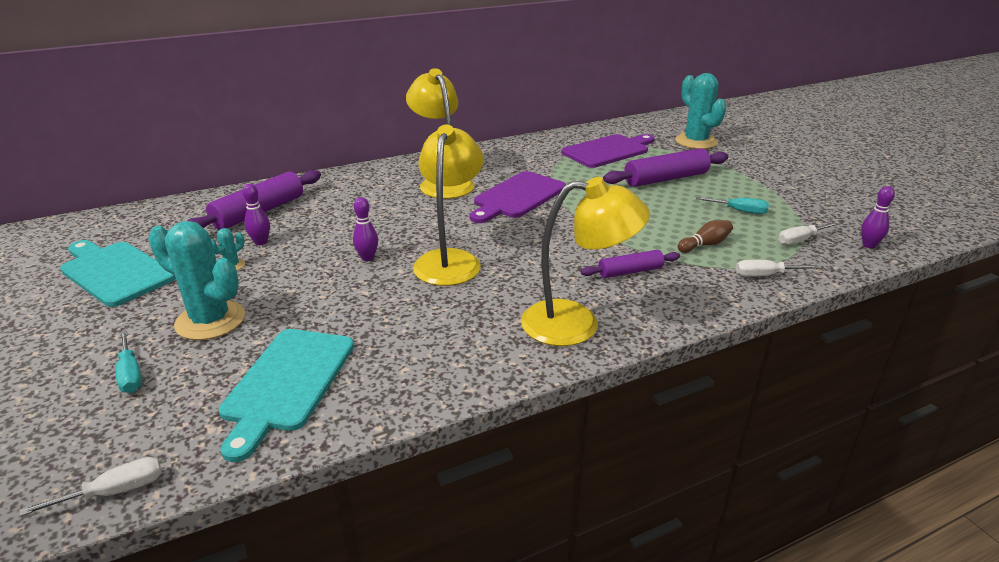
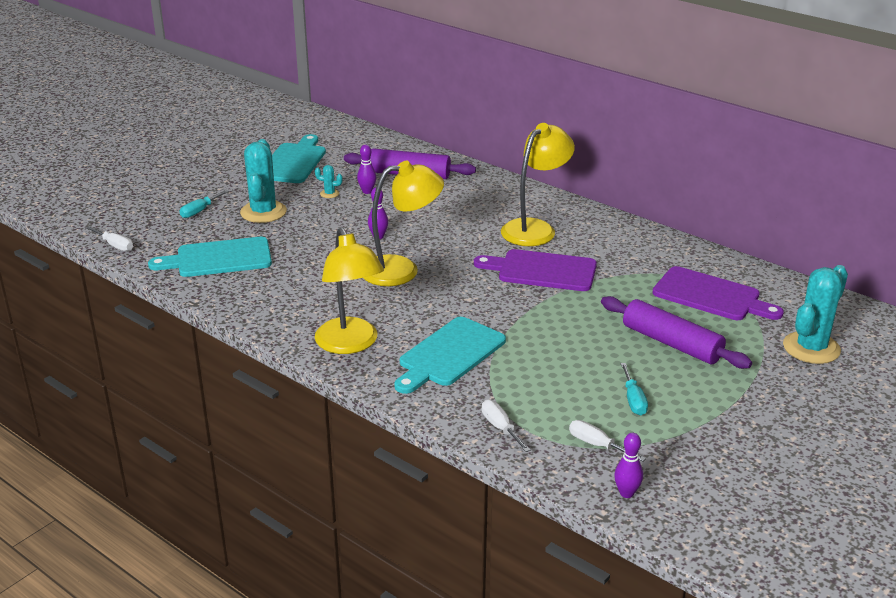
camera: 65 degrees right, 0 degrees up
(630, 271) = (449, 354): purple rolling pin -> turquoise cutting board
(705, 245) = (534, 387): brown bowling pin -> none

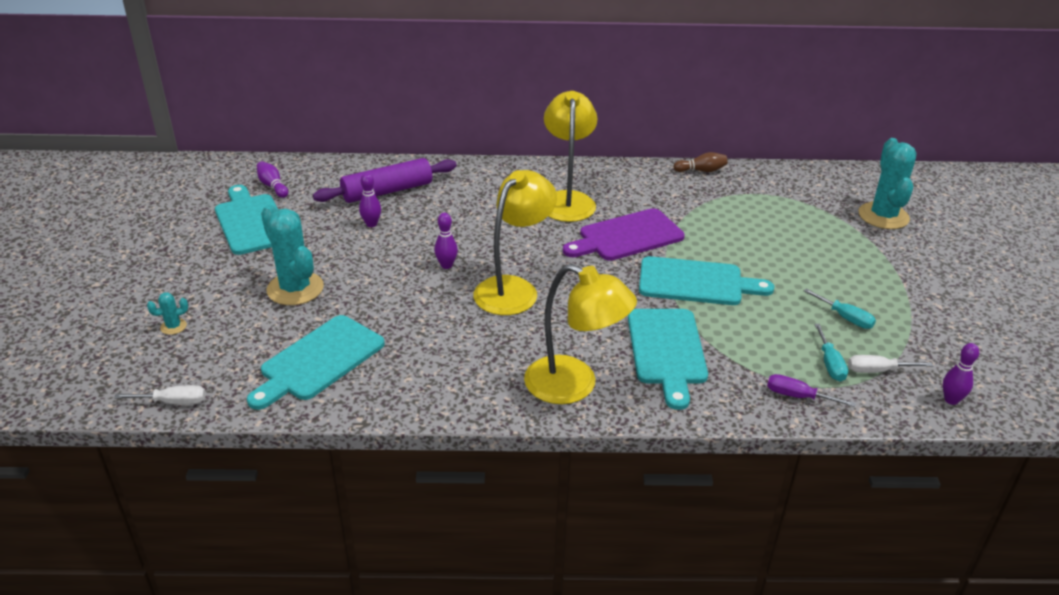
camera: 40 degrees left, 5 degrees up
(200, 211) = (221, 317): turquoise screwdriver -> turquoise screwdriver (830, 364)
(329, 194) = (337, 241): turquoise cactus -> turquoise cactus (173, 326)
(338, 144) = (273, 186): none -> purple bowling pin
(500, 428) = (797, 396): white screwdriver -> purple screwdriver
(546, 323) = (696, 282): none -> turquoise cutting board
(671, 343) = (801, 256): purple rolling pin -> none
(689, 249) = (701, 170): none -> brown bowling pin
(711, 296) = (769, 203): purple cutting board -> none

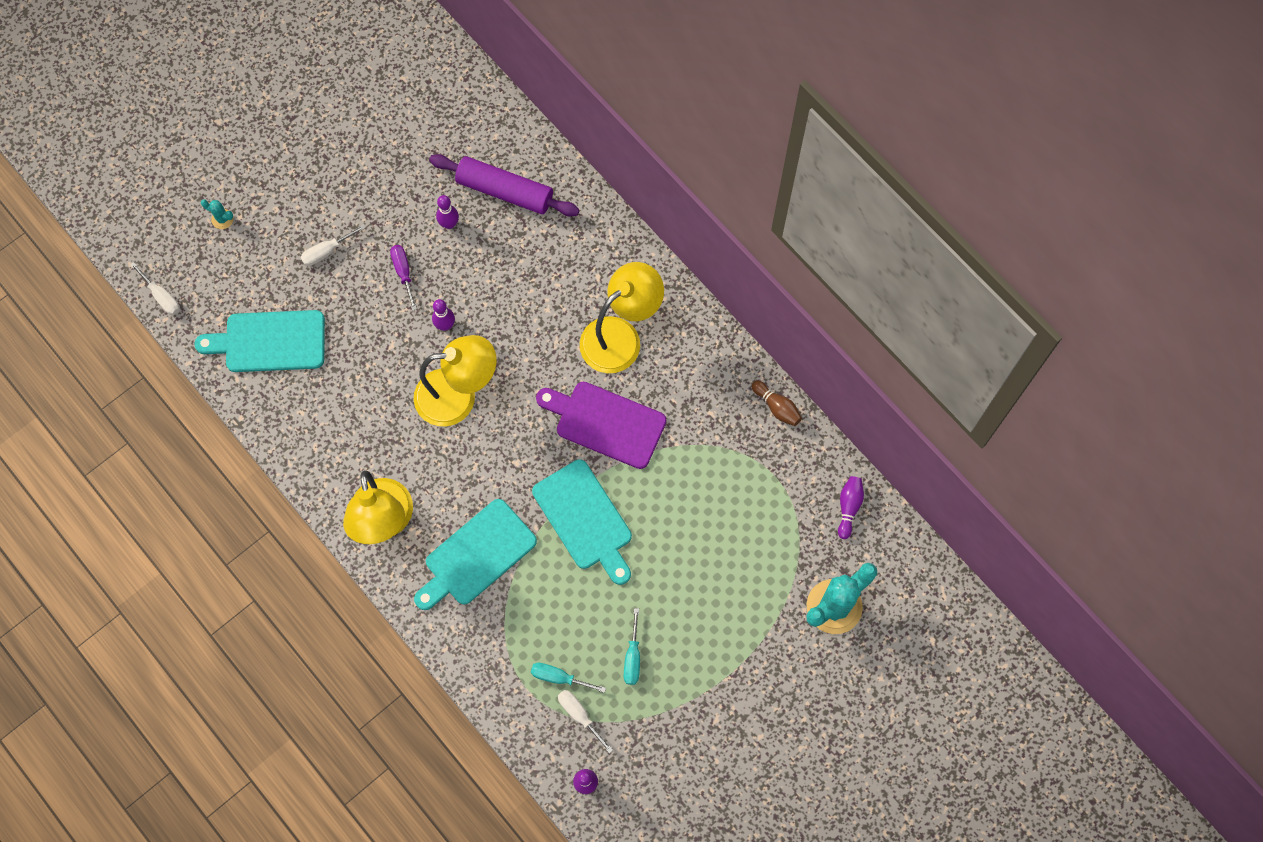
camera: 50 degrees right, 35 degrees up
(251, 222) = (374, 139): turquoise cutting board -> none
(273, 186) = (433, 102): purple bowling pin -> purple bowling pin (848, 507)
(295, 289) = (326, 251): turquoise cactus -> white screwdriver
(797, 396) = (499, 676): purple screwdriver -> purple screwdriver (403, 272)
(830, 364) = (559, 677): turquoise screwdriver -> turquoise screwdriver turned 60 degrees clockwise

